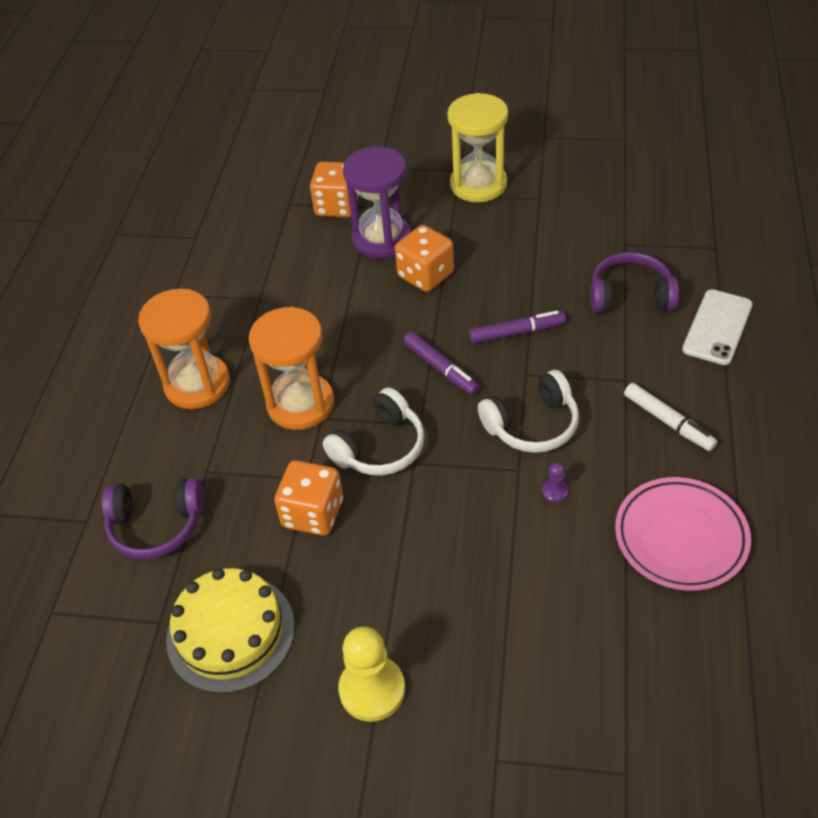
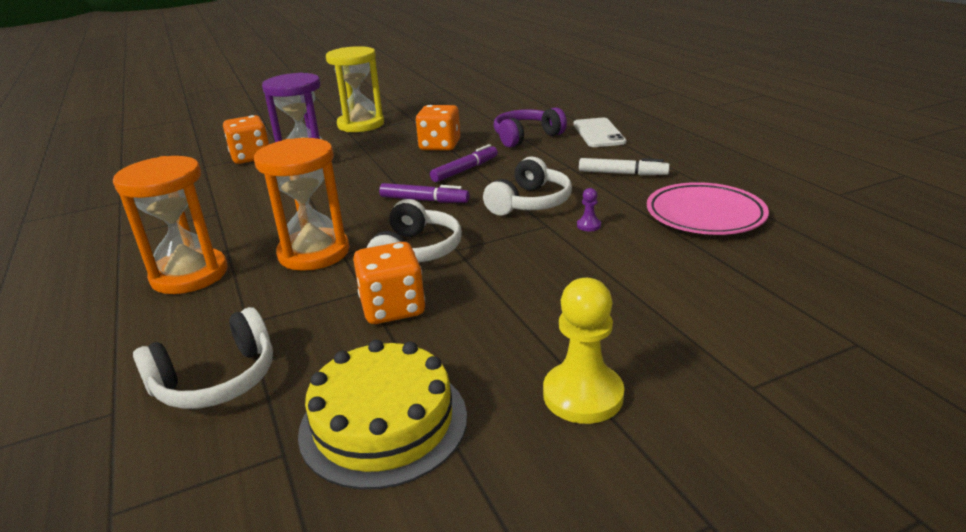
camera: 35 degrees left, 20 degrees down
(156, 526) = (217, 380): purple headphones -> white headphones
(425, 275) = (362, 166): orange dice -> orange dice (440, 146)

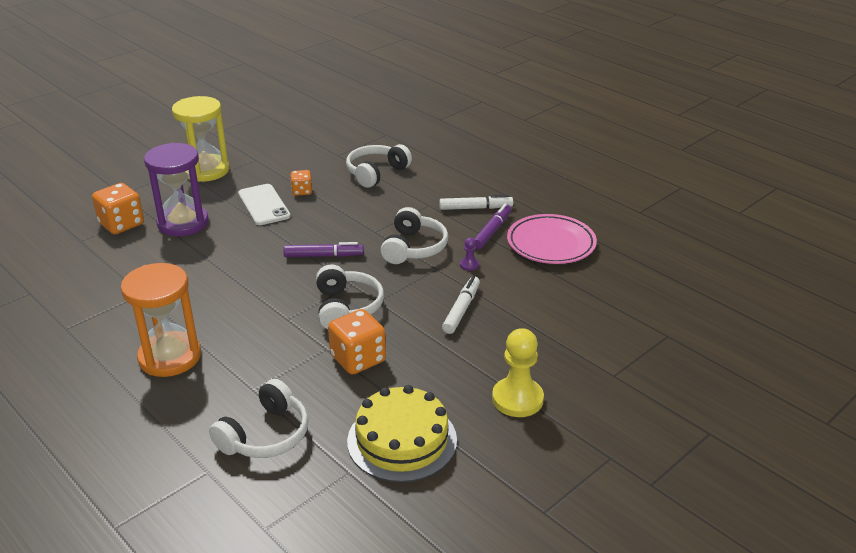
camera: 20 degrees left, 5 degrees up
(314, 253) = (262, 321): orange hourglass -> none
(440, 146) = (302, 191): orange dice -> orange dice, size x0.57
(465, 170) = (341, 218): purple marker -> purple marker (492, 231)
(526, 137) = (376, 173): purple headphones -> white headphones
(555, 271) = (461, 309): none -> white marker
(598, 133) = (438, 162): white phone -> white phone (264, 205)

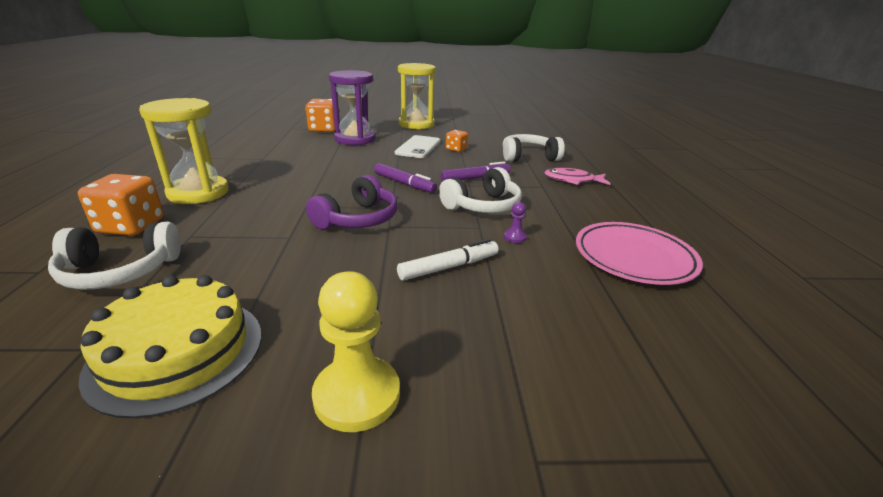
camera: 40 degrees right, 5 degrees down
(170, 357) = (198, 193): orange hourglass -> yellow hourglass
(347, 307) = (358, 219): white headphones -> purple headphones
(358, 359) = (293, 257): orange dice -> orange dice (131, 226)
(442, 187) = (572, 180): none -> pink fish
(475, 208) = (585, 203): white marker -> none
(492, 231) = (577, 223): purple marker -> purple marker (475, 178)

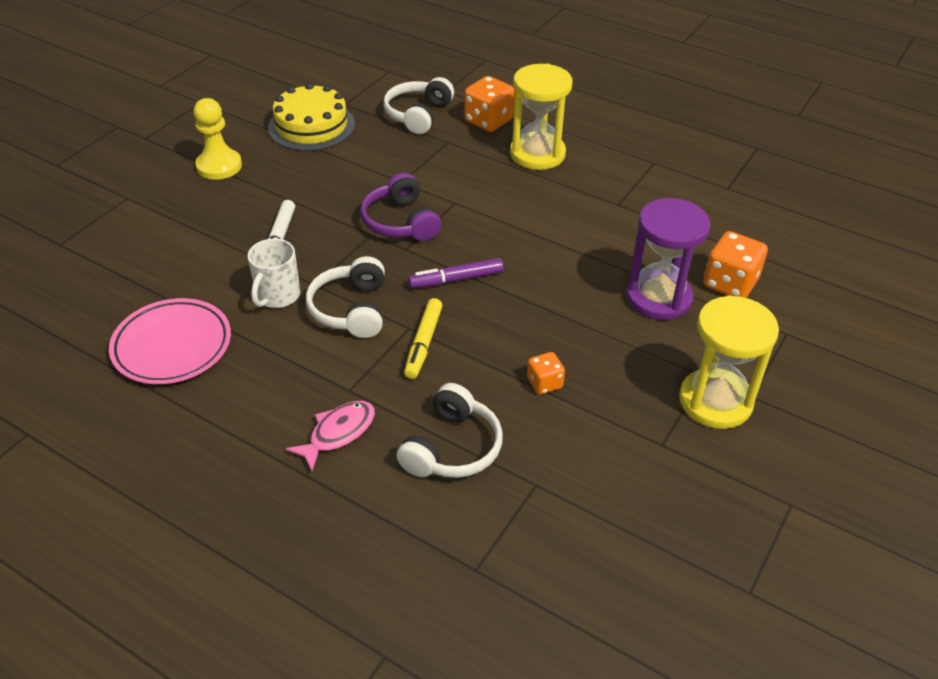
camera: 125 degrees right, 15 degrees up
(418, 147) = (580, 347): white phone -> none
(475, 178) = (423, 343): purple marker -> yellow marker
(515, 237) = (277, 296): purple pawn -> white mug

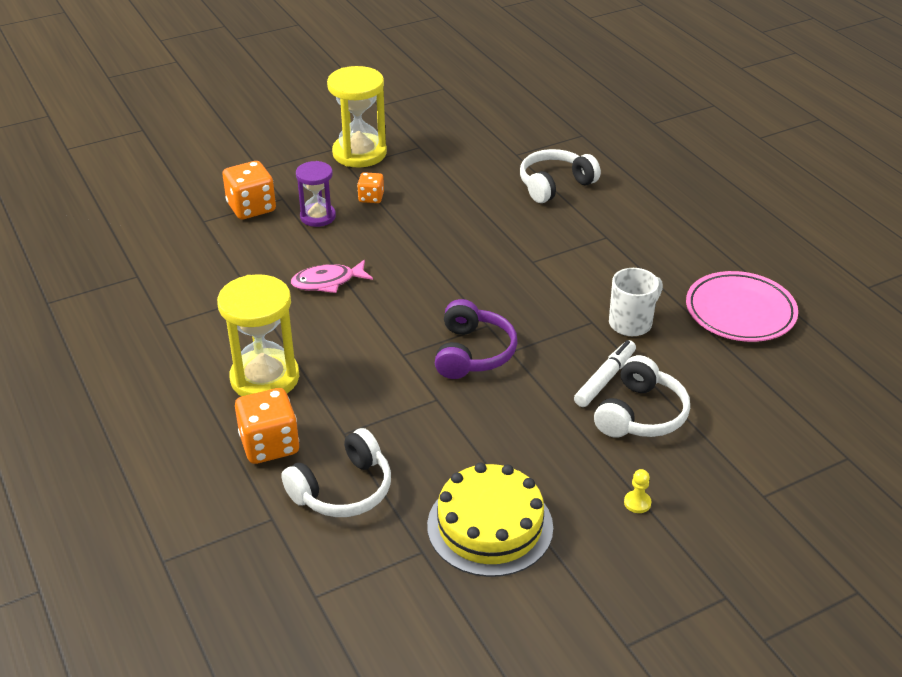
camera: 150 degrees left, 5 degrees down
(219, 166) = (637, 503): yellow pawn -> yellow pawn, size x0.45
(338, 433) = (628, 215): pink fish -> pink fish (327, 282)
(351, 309) = (571, 290): white headphones -> white headphones (641, 414)
(423, 343) = (529, 247): yellow marker -> none
(456, 279) = (464, 283): purple marker -> none
(544, 383) = (461, 196): orange dice -> orange dice (371, 198)
(658, 298) = (318, 217): purple hourglass -> purple hourglass, size x0.61

